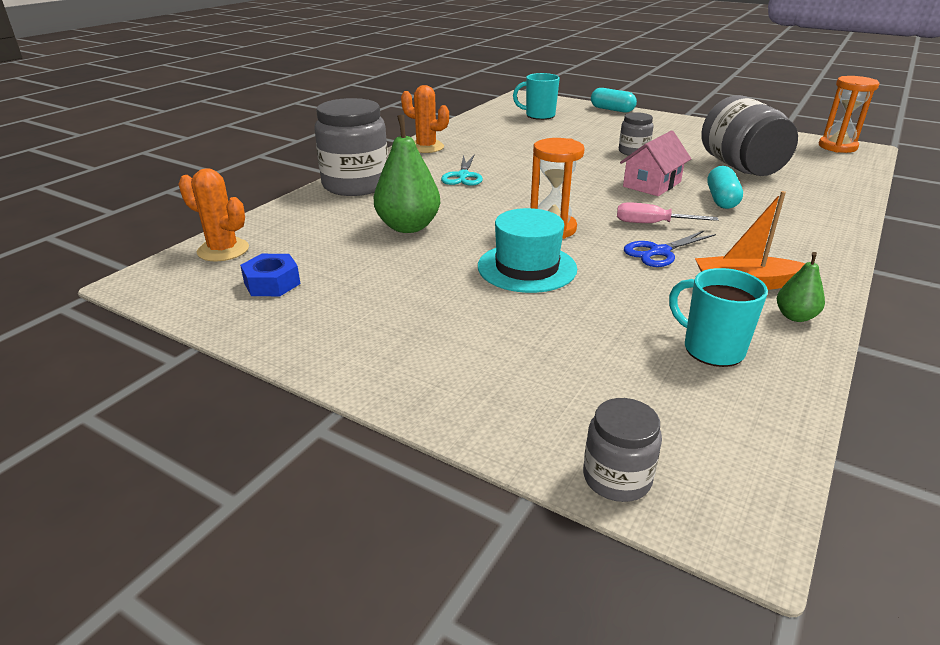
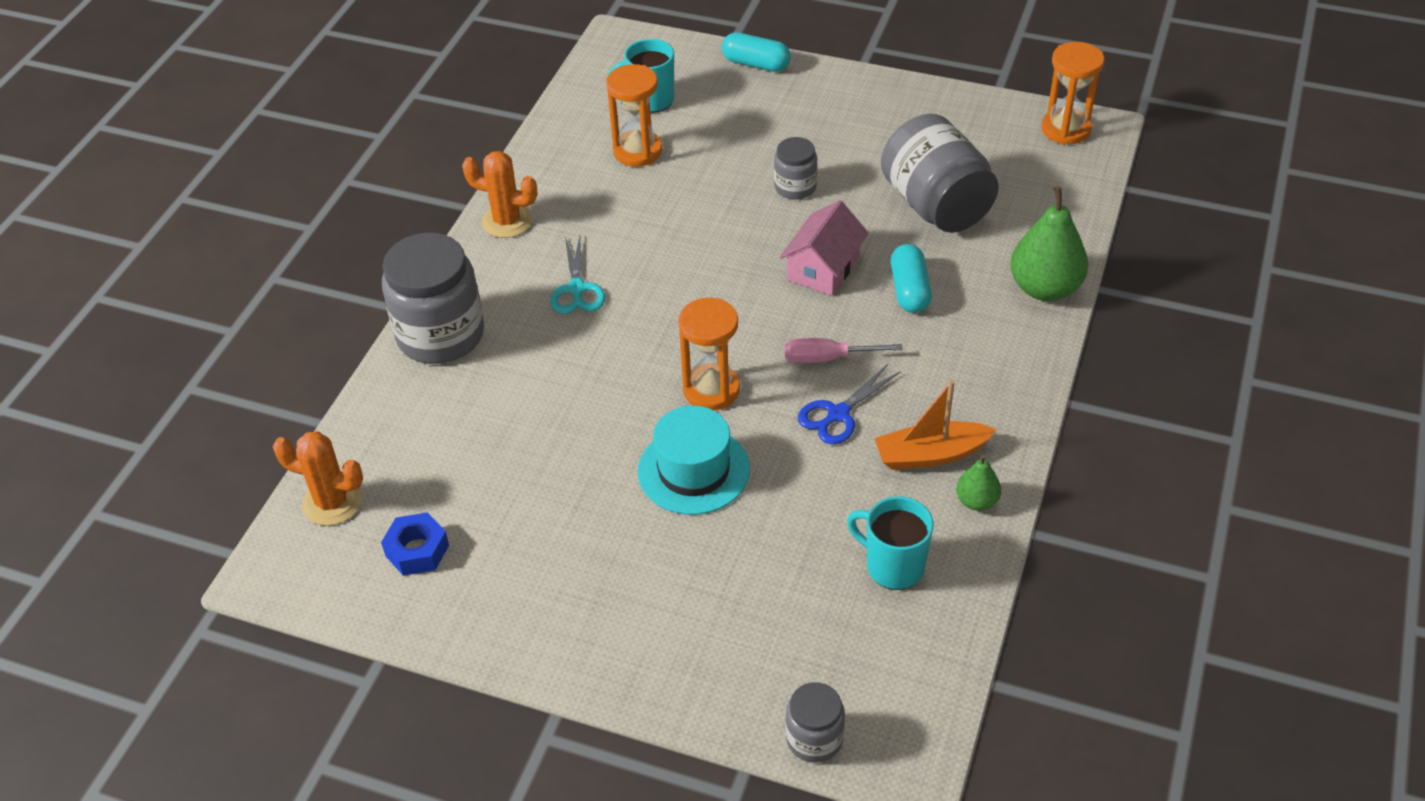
camera: 10 degrees left, 15 degrees up
(408, 227) = (538, 416): green pear -> green pear (1045, 288)
(525, 131) = (637, 151): none -> orange hourglass

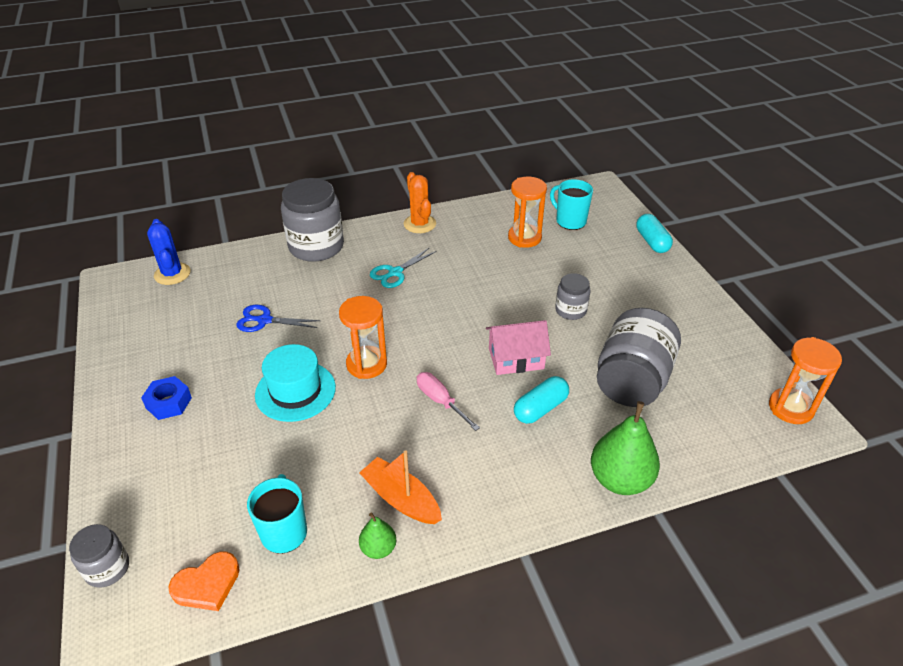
camera: 50 degrees right, 5 degrees down
(332, 502) = (172, 274): orange cactus -> blue cactus
(417, 550) = (158, 318): blue nut -> blue nut (169, 403)
(838, 414) = (397, 432): blue scissors -> blue scissors (264, 320)
(908, 657) = (207, 584): none -> orange heart

